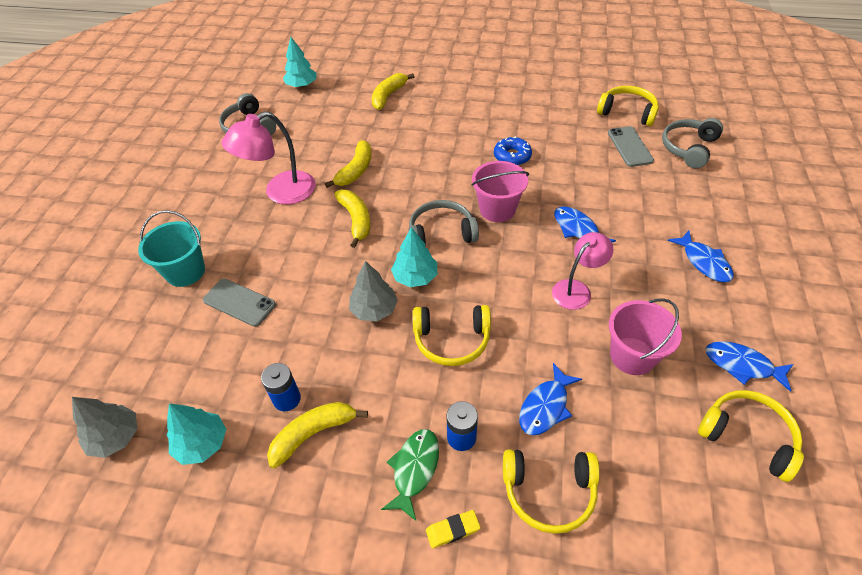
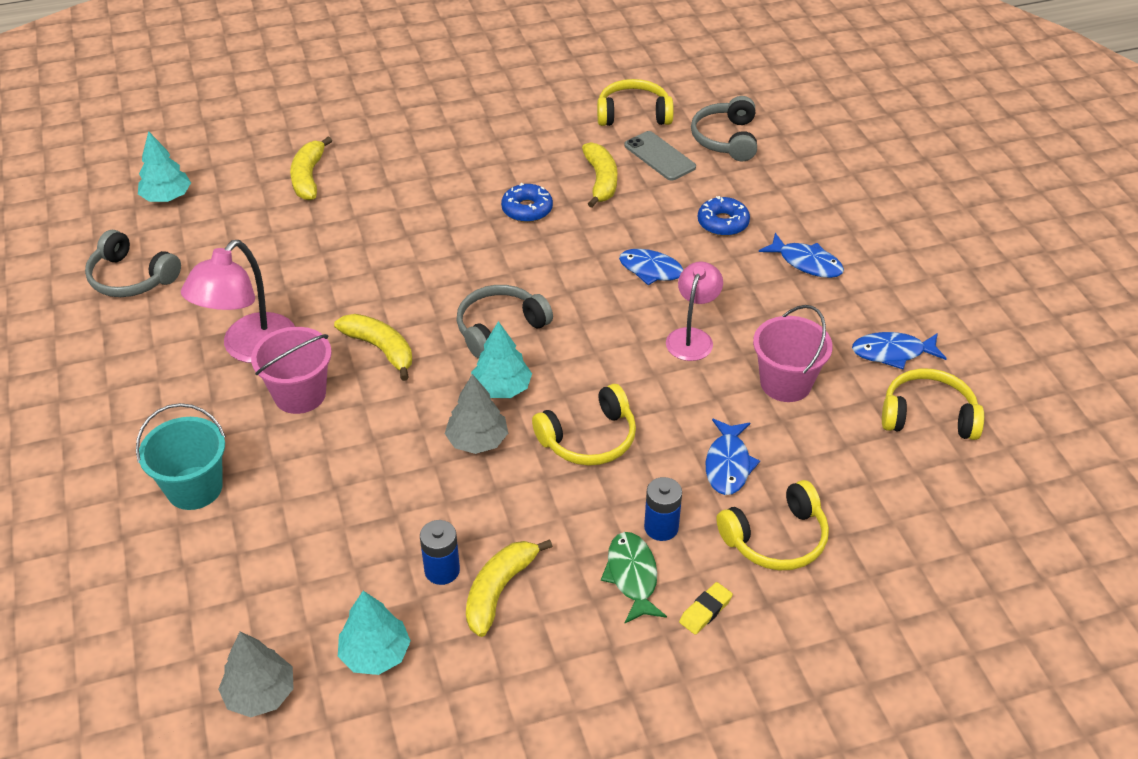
camera: 30 degrees left, 5 degrees down
(239, 302) = (300, 495): grey phone -> none
(355, 170) = (334, 288): yellow banana -> yellow banana (601, 181)
(497, 209) = (549, 279): pink bucket -> pink bucket (300, 394)
(651, 209) = (723, 223): none -> blue donut

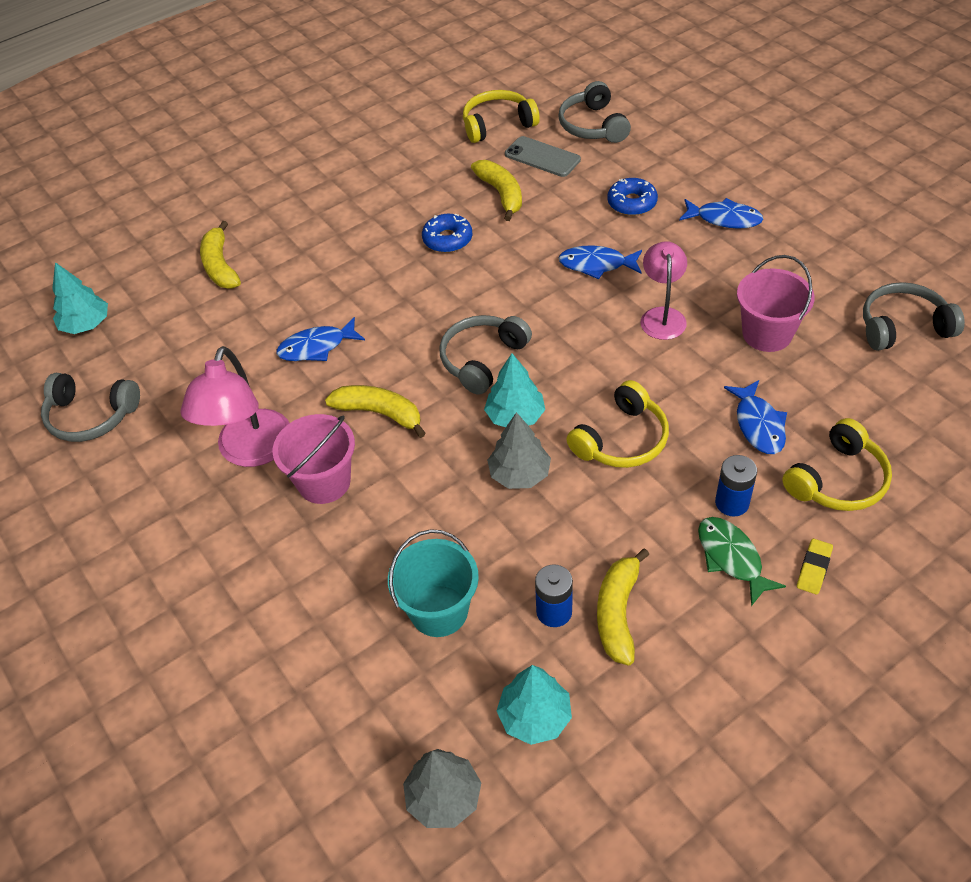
camera: 15 degrees left, 5 degrees up
(194, 488) = (267, 610): turquoise bucket -> turquoise bucket (439, 611)
(892, 353) = (842, 279): blue fish -> blue fish (316, 347)
(928, 415) = (903, 326): yellow headphones -> grey headphones

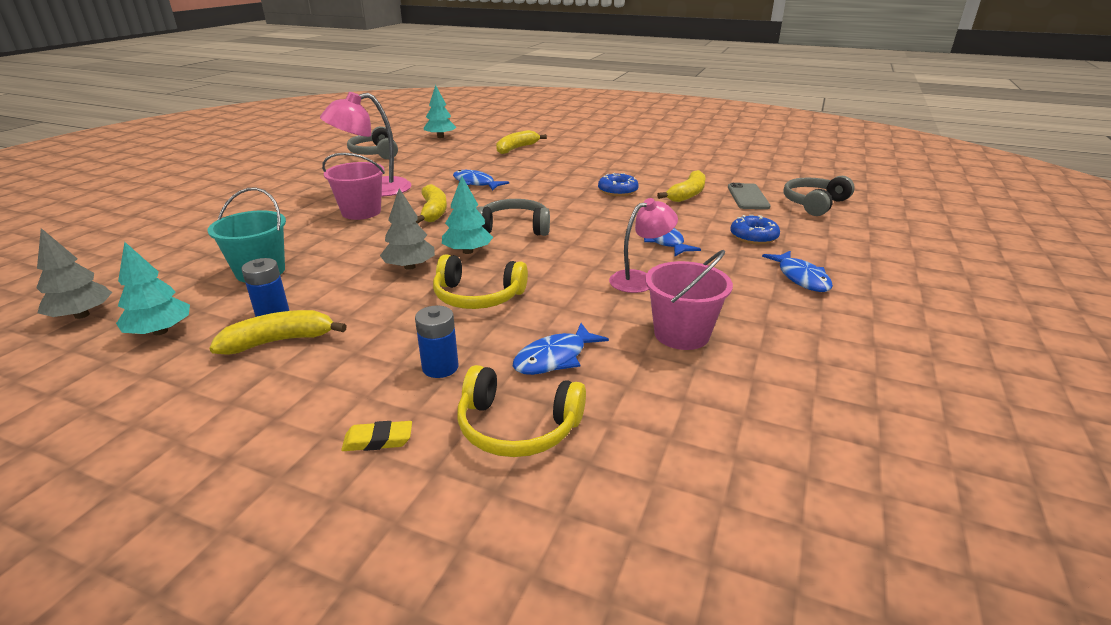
camera: 55 degrees right, 20 degrees down
(497, 124) = (755, 177): yellow headphones -> none
(731, 558) = (369, 384): green fish -> none
(903, 326) = (805, 420): grey headphones -> none

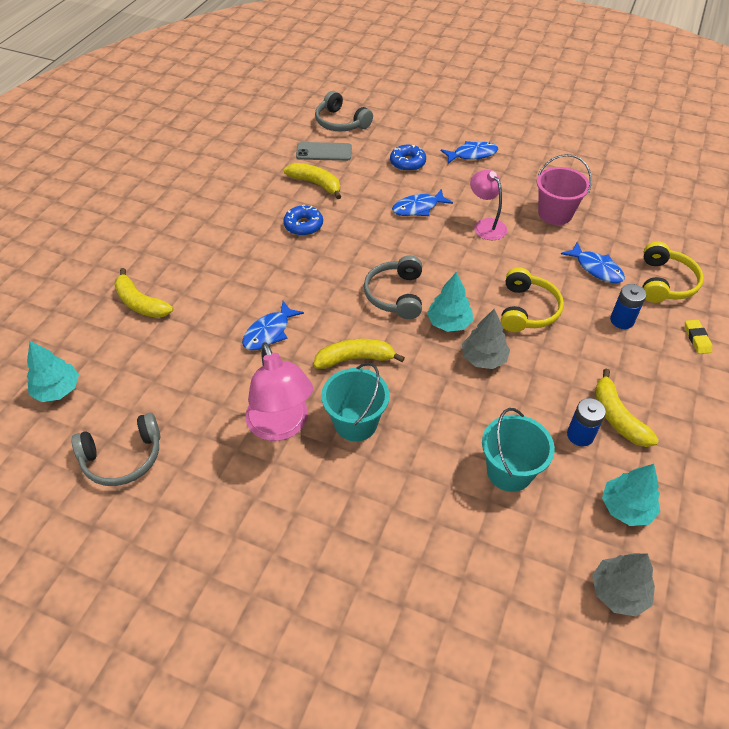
camera: 90 degrees left, 20 degrees up
(361, 212) = (355, 423): pink bucket -> turquoise bucket

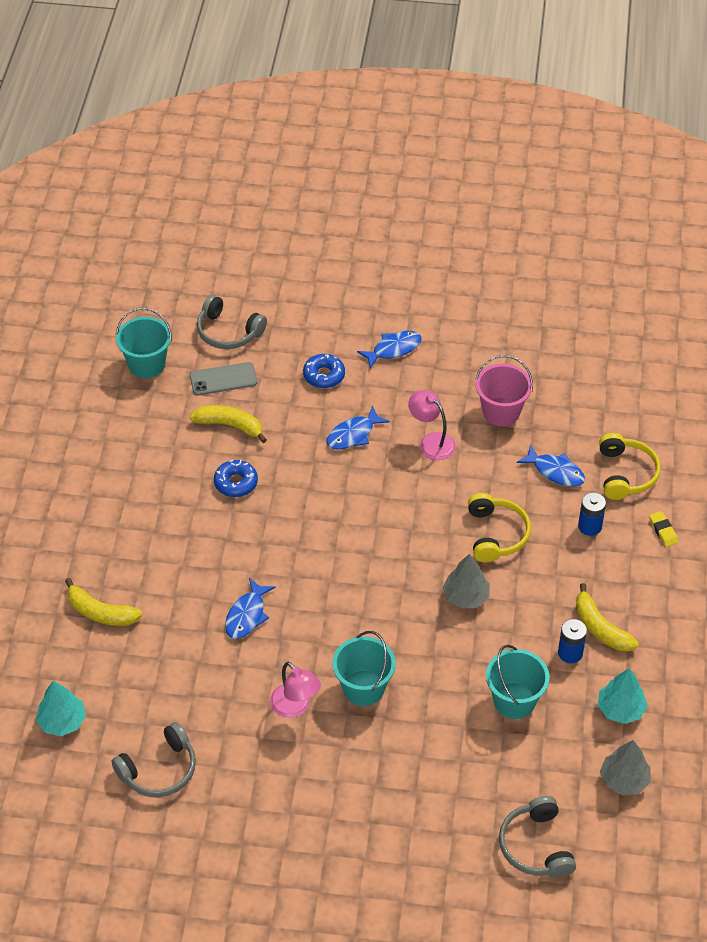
camera: 15 degrees left, 0 degrees up
(267, 133) = (147, 364): none -> turquoise bucket
(281, 426) = (295, 707): pink lamp -> pink lamp, size x0.65
(355, 359) = (342, 624): yellow banana -> none
(395, 295) = (360, 546): grey headphones -> grey headphones (535, 846)
(449, 323) = (422, 566): turquoise tree -> none

